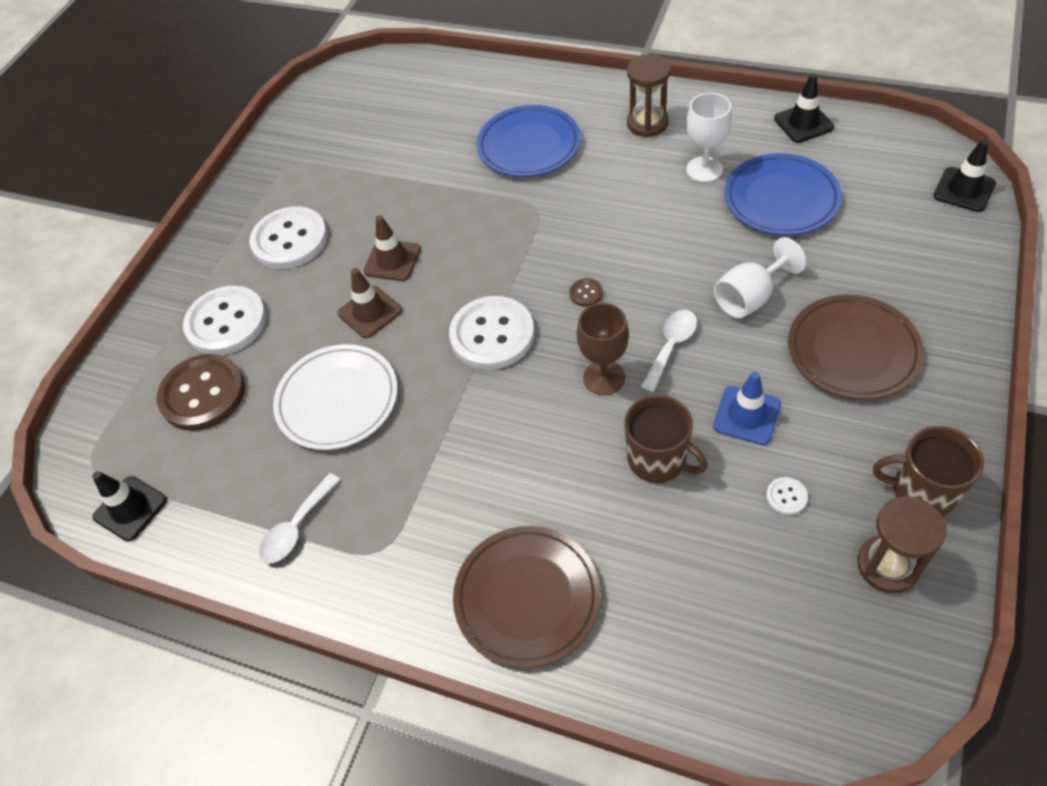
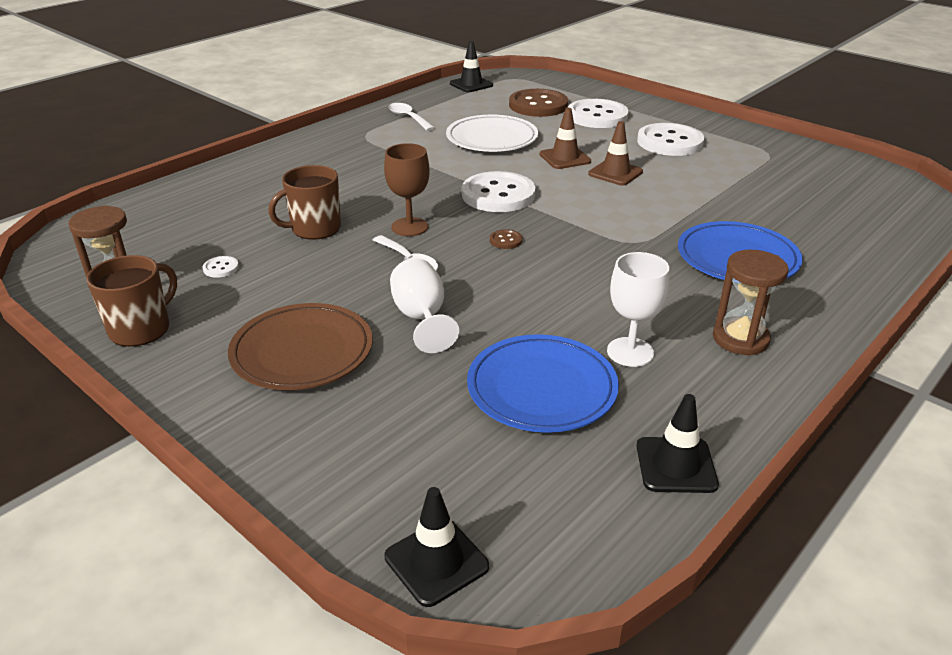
camera: 105 degrees right, 20 degrees down
(527, 598) = (279, 167): brown plate -> none
(747, 415) = (305, 275): blue traffic cone -> none

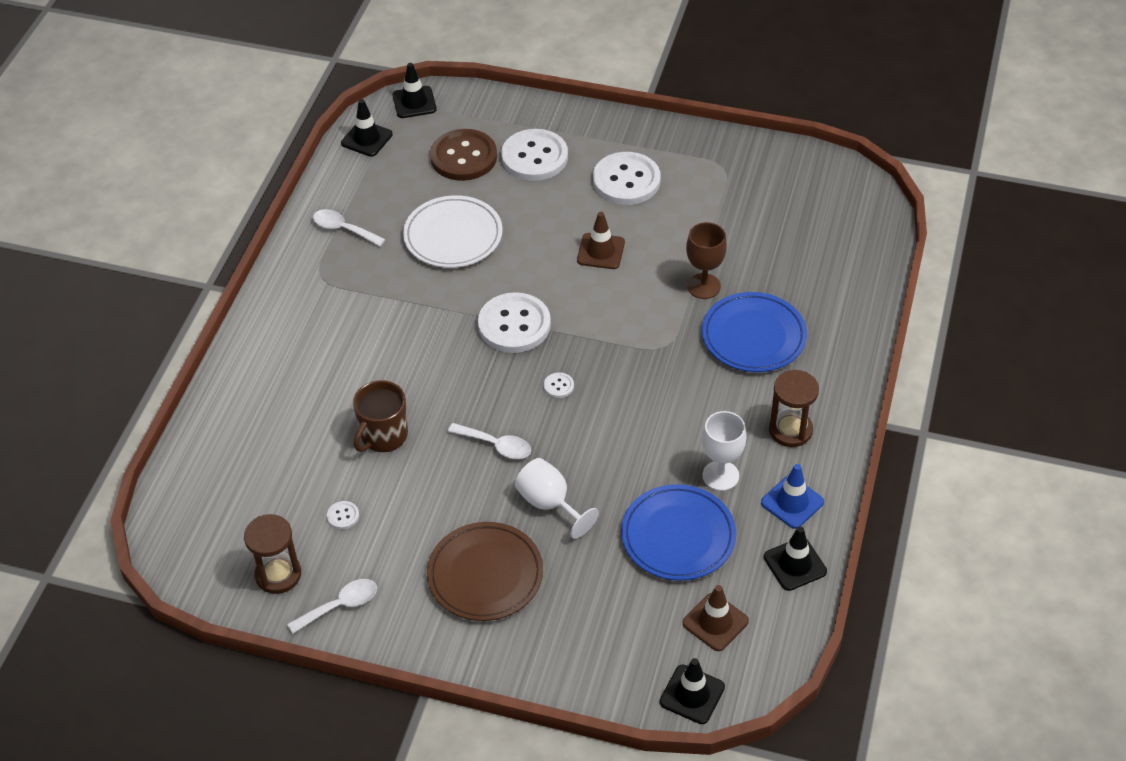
camera: 25 degrees left, 15 degrees up
(141, 329) = (340, 606): brown mug -> white spoon
(409, 227) = (465, 400): brown goblet -> brown goblet (703, 286)
(505, 240) = (558, 386): brown button -> white button
(523, 77) = (414, 102): none -> black traffic cone
(565, 158) = (542, 244): brown traffic cone -> brown traffic cone (715, 622)
(707, 402) = (792, 502): none -> blue traffic cone

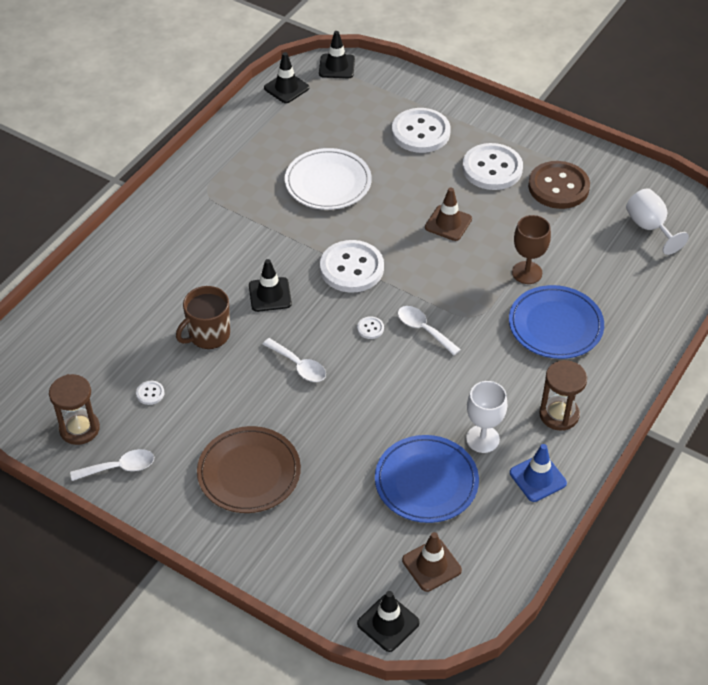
camera: 15 degrees right, 0 degrees up
(343, 229) = (240, 157): white spoon -> white spoon (424, 329)
(463, 157) = (361, 120): brown button -> brown button (558, 187)
(550, 504) = (326, 426): white goblet -> white goblet (649, 227)
(795, 564) = (520, 533): black traffic cone -> black traffic cone (270, 295)

